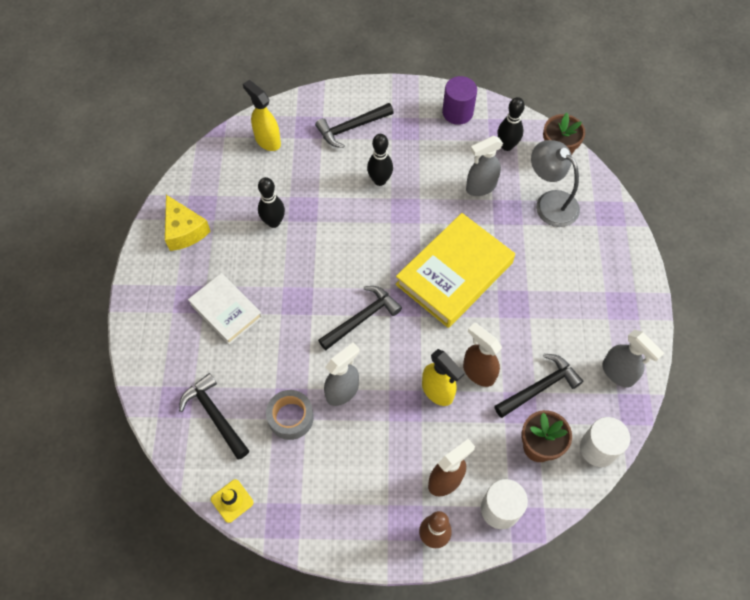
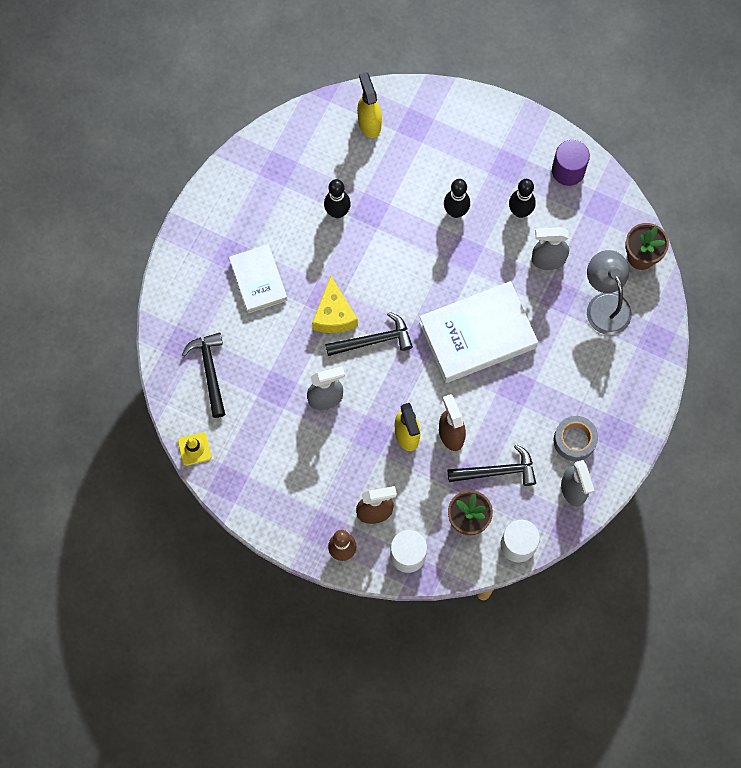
camera: 25 degrees right, 10 degrees up
(184, 230) = (253, 186): yellow cheese -> yellow cheese (334, 314)
(290, 417) = (272, 401): grey tape -> grey tape (574, 440)
(351, 128) = (455, 143): black hammer -> none
(454, 273) = (477, 335): yellow book -> white book
(507, 146) = (597, 227): black bowling pin -> black bowling pin (520, 211)

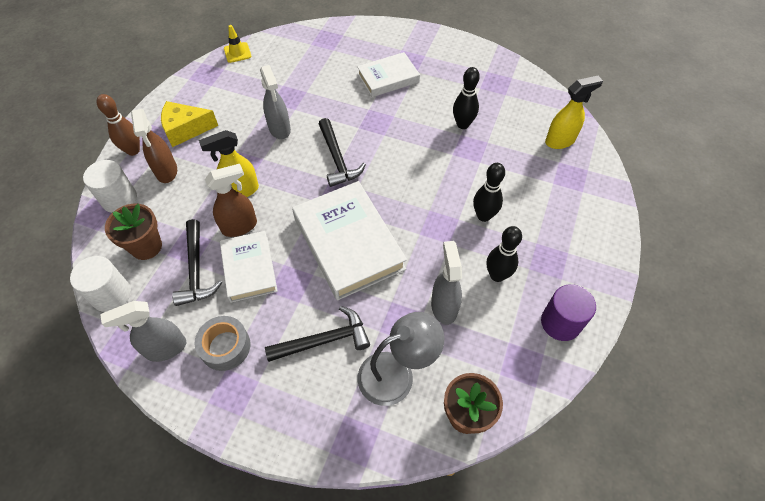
camera: 85 degrees right, 15 degrees down
(210, 371) = (304, 56): black hammer -> black hammer (324, 340)
(334, 314) = (361, 129): yellow cheese -> yellow cheese (186, 129)
(498, 424) = (249, 268): none -> white book

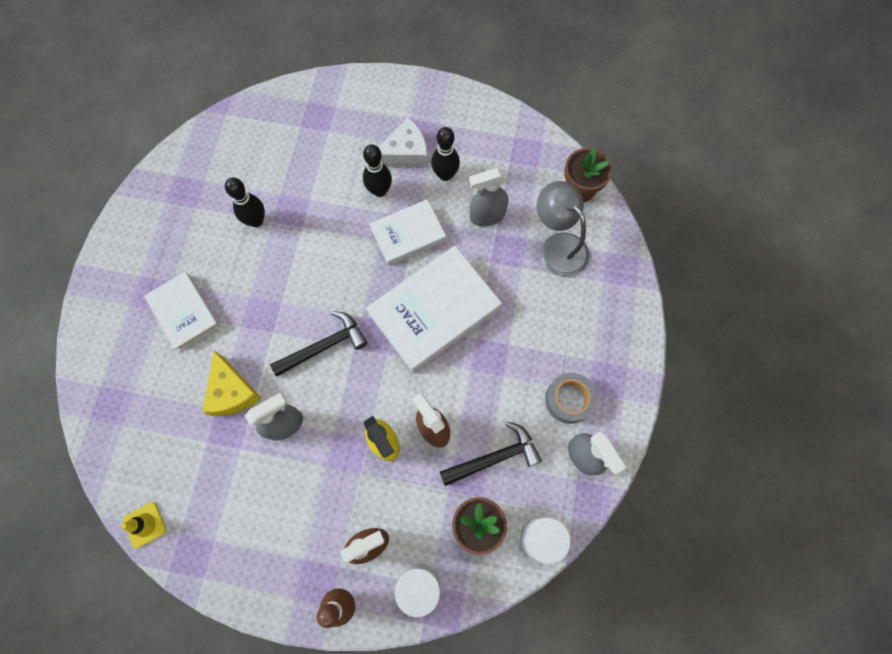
camera: 100 degrees left, 15 degrees up
(186, 129) = (298, 545): yellow cheese -> yellow cheese (232, 392)
(249, 268) = (482, 403): white book -> white book (408, 235)
(324, 340) = (542, 312): black hammer -> none
(525, 243) = (405, 153): none -> white cheese
(560, 141) = (270, 125): yellow spray bottle -> none
(560, 322) = (482, 124): purple cylinder -> none

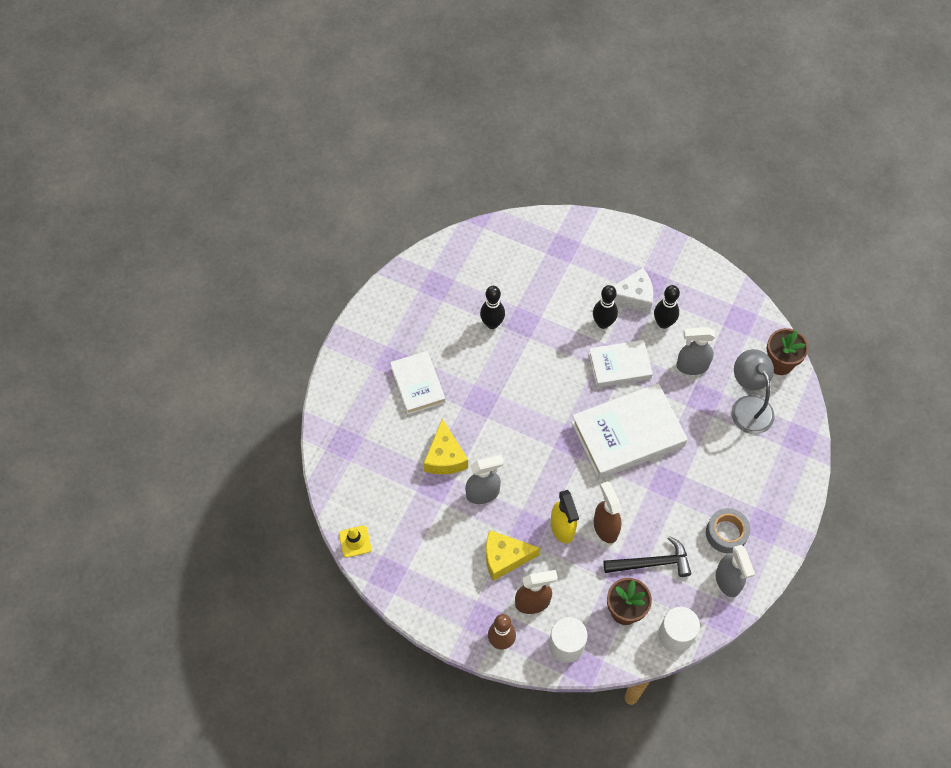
camera: 15 degrees right, 10 degrees down
(324, 346) = (528, 439): black hammer -> none
(326, 497) = (505, 558): none -> yellow cheese

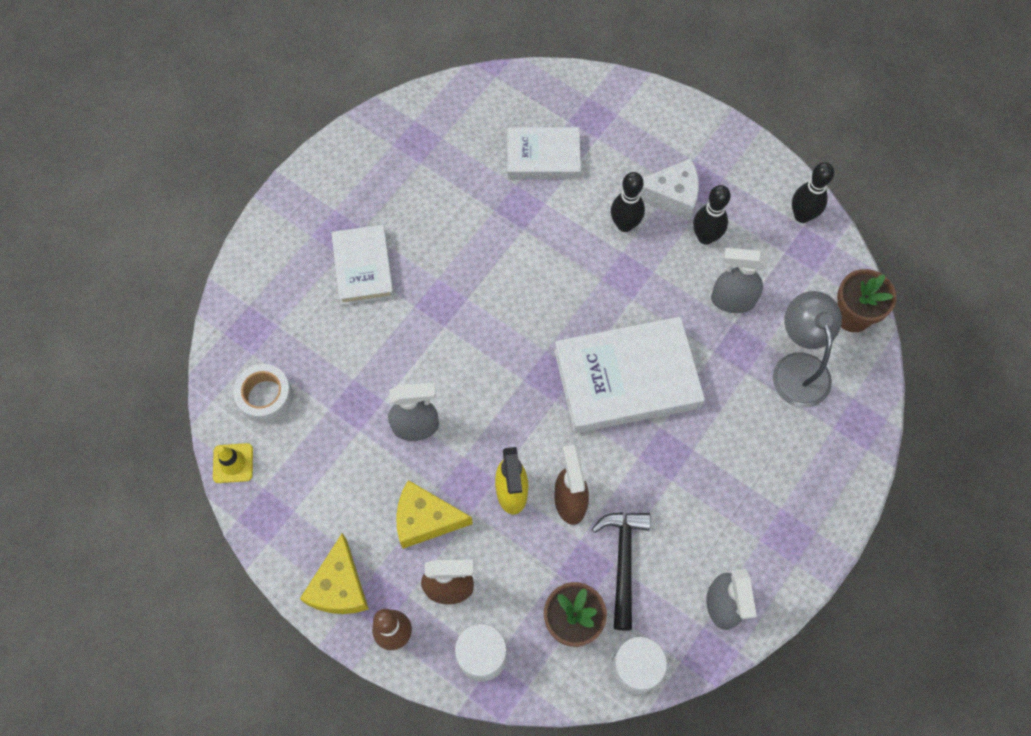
camera: 10 degrees right, 5 degrees up
(367, 490) = (265, 397): none -> white tape
(445, 457) = (377, 369): yellow cheese -> yellow cheese (340, 586)
(492, 323) = (478, 202): black bowling pin -> black bowling pin (802, 215)
(619, 366) = (635, 285): white book -> white book (543, 156)
(652, 563) = (623, 561): black hammer -> black hammer turned 90 degrees counterclockwise
(726, 533) = (733, 538): grey tape -> none

